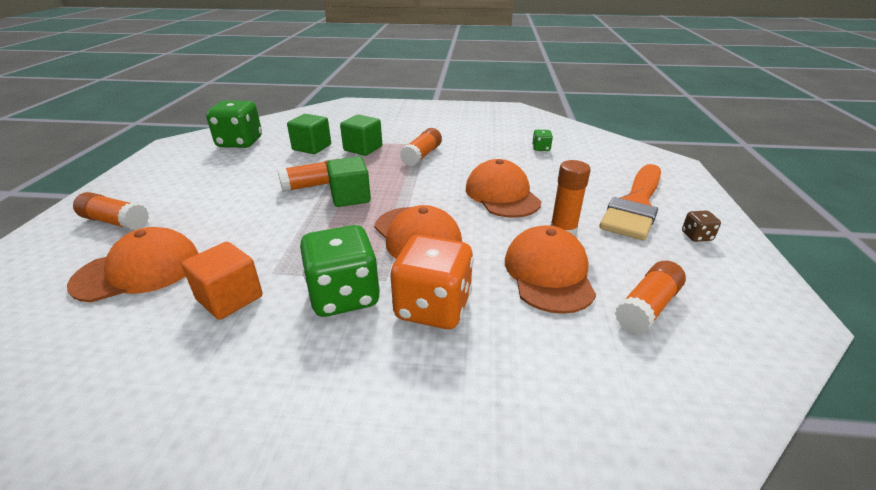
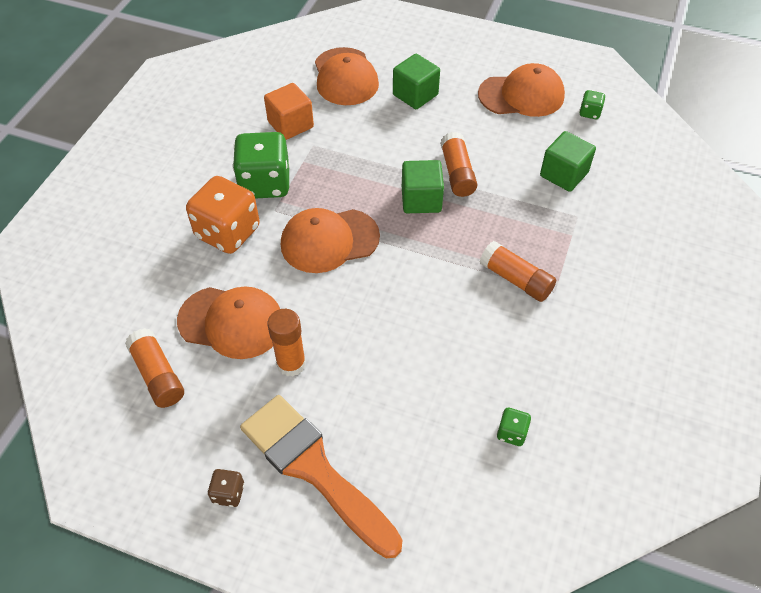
camera: 105 degrees right, 20 degrees up
(116, 222) = (423, 53): orange glue stick -> none
(240, 143) = (589, 113): green dice -> green dice, size x0.45
(363, 148) = (550, 222): green cube -> green cube (415, 95)
(502, 195) = (384, 334): orange cap -> orange cap (521, 95)

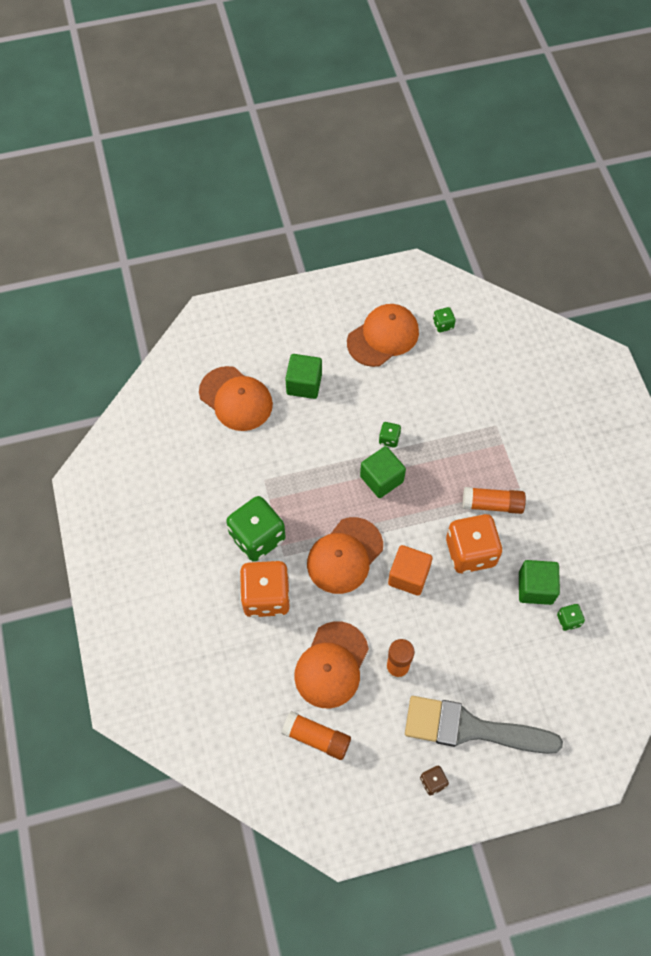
camera: 35 degrees left, 10 degrees up
(231, 322) = (331, 665): orange cap -> orange cap turned 135 degrees clockwise
(290, 125) = (231, 471): orange cube -> orange cube (408, 576)
(314, 469) = (471, 728): orange brush -> grey brush
(456, 308) = (470, 552): none -> orange dice
(457, 173) = (389, 439): orange glue stick -> green dice
(563, 174) = (463, 394): green cube -> green cube (535, 588)

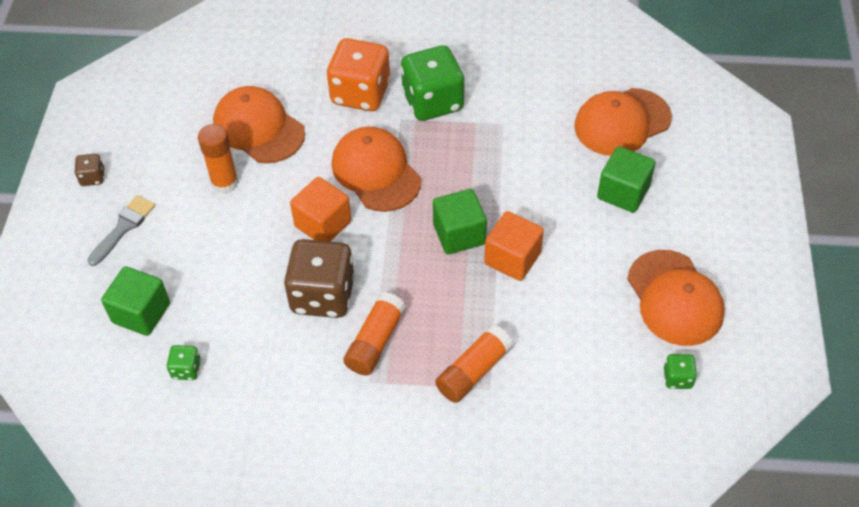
camera: 110 degrees right, 10 degrees down
(316, 738) = (192, 98): orange glue stick -> orange glue stick (473, 371)
(389, 439) = (512, 258): green dice -> orange cube
(470, 552) = (322, 295): orange dice -> brown dice
(471, 728) = (123, 227): grey brush -> grey brush, size x0.50
(535, 588) = (244, 349): green cube -> green cube (141, 313)

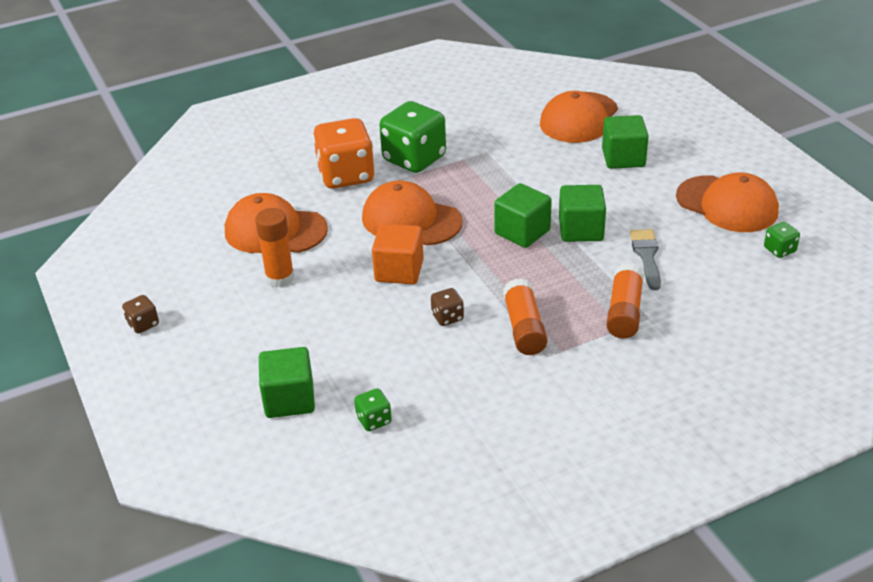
camera: 30 degrees left, 15 degrees down
(123, 227) = (210, 347): grey brush -> grey brush (646, 256)
(322, 295) = (447, 317): brown dice -> brown dice, size x0.45
(512, 258) = (581, 230): orange cube -> green cube

